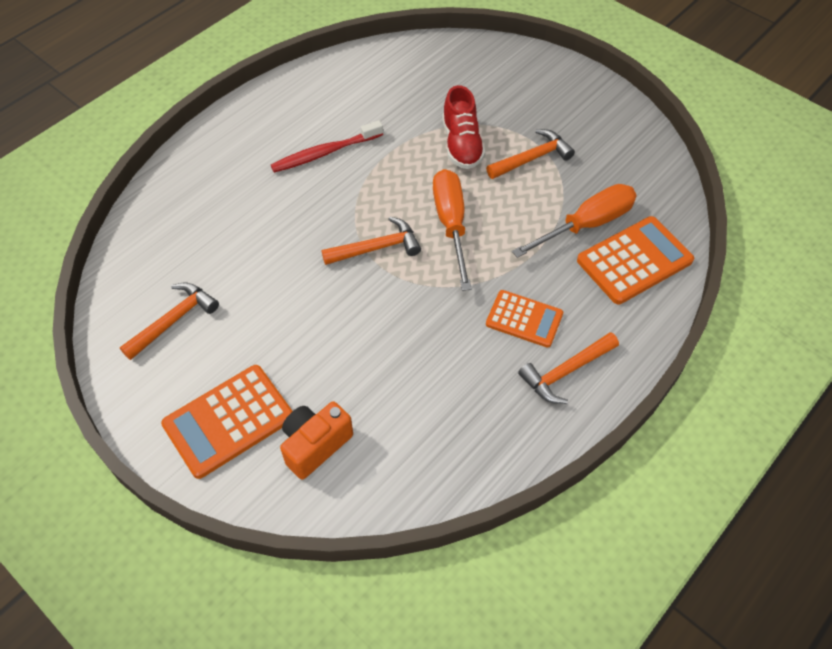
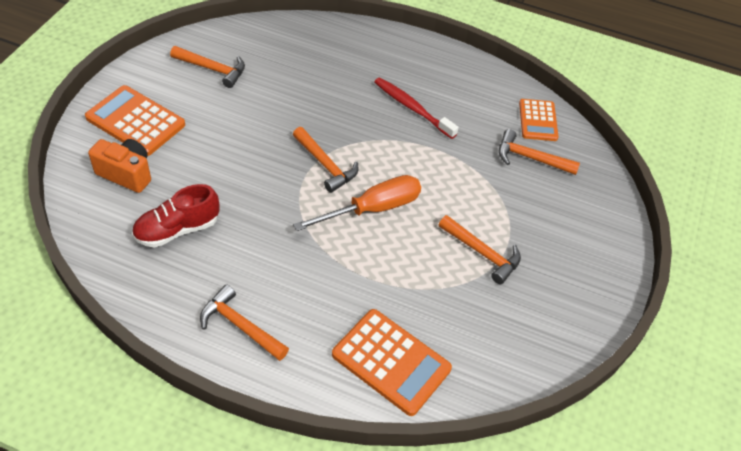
camera: 65 degrees right, 5 degrees down
(430, 87) = (530, 158): none -> orange hammer
(462, 144) = (471, 196): red shoe -> red shoe (177, 230)
(524, 319) = (288, 283): orange calculator -> orange calculator (538, 120)
(586, 224) = (419, 313): orange screwdriver -> none

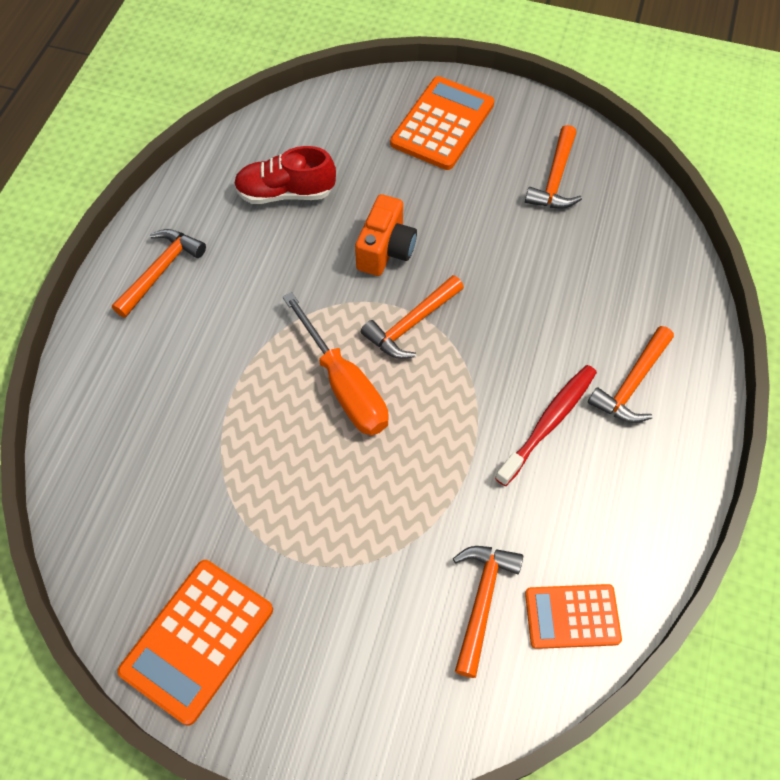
camera: 90 degrees right, 10 degrees up
(126, 174) = (359, 133): orange camera -> orange camera (386, 250)
(177, 230) = (285, 193): red shoe -> red shoe turned 60 degrees counterclockwise
(391, 362) = (114, 424): orange calculator -> orange calculator (197, 640)
(482, 253) = (284, 528): orange hammer -> orange hammer (632, 384)

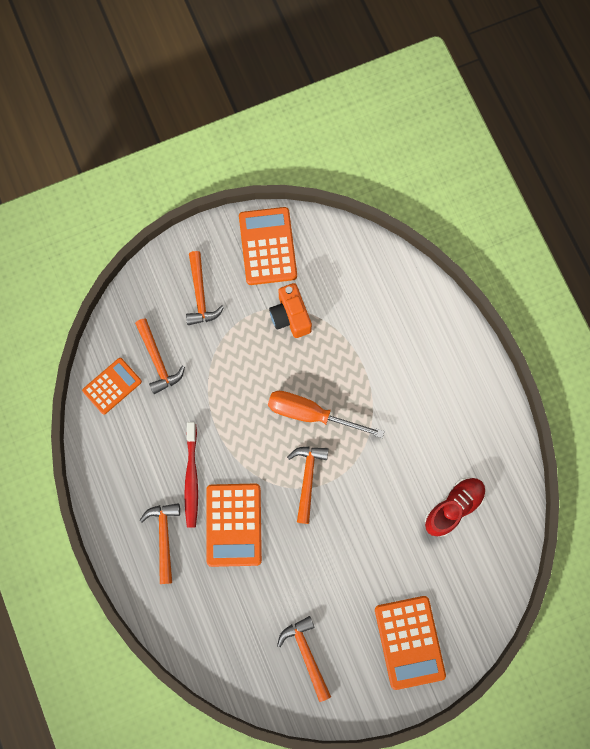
camera: 140 degrees right, 15 degrees up
(161, 270) = (469, 400): orange hammer -> orange hammer (200, 295)
(386, 250) = (362, 515): orange camera -> orange camera (290, 316)
(537, 339) = (233, 525): none -> orange calculator

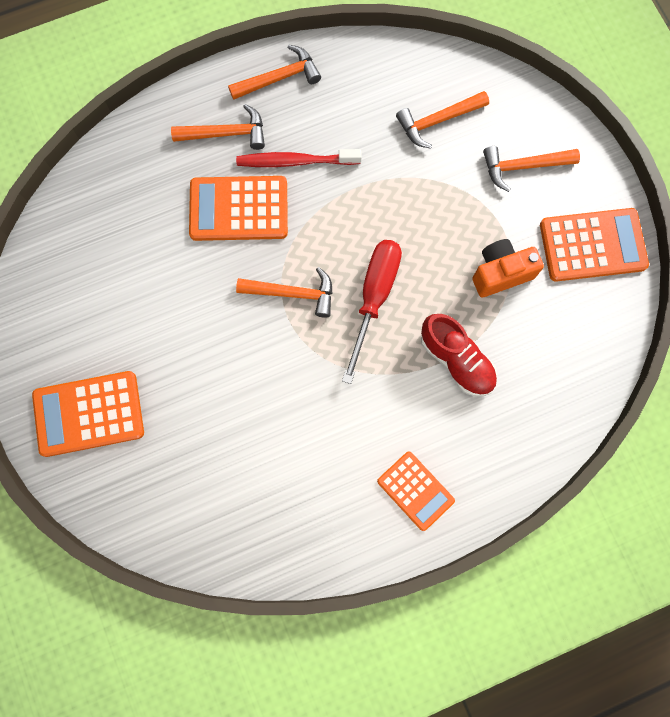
camera: 90 degrees right, 0 degrees up
(112, 386) = (405, 73): orange calculator -> orange calculator (415, 491)
(306, 654) = (84, 291): orange hammer -> orange hammer (279, 78)
(311, 414) = (374, 298): orange screwdriver -> red screwdriver
(453, 507) = (253, 475): red shoe -> red shoe (456, 360)

